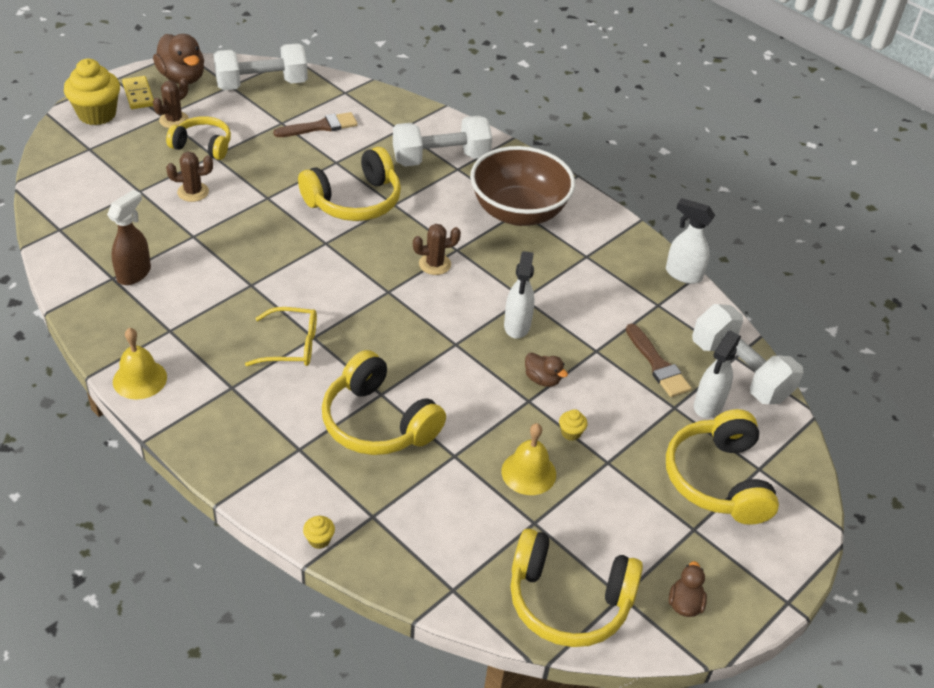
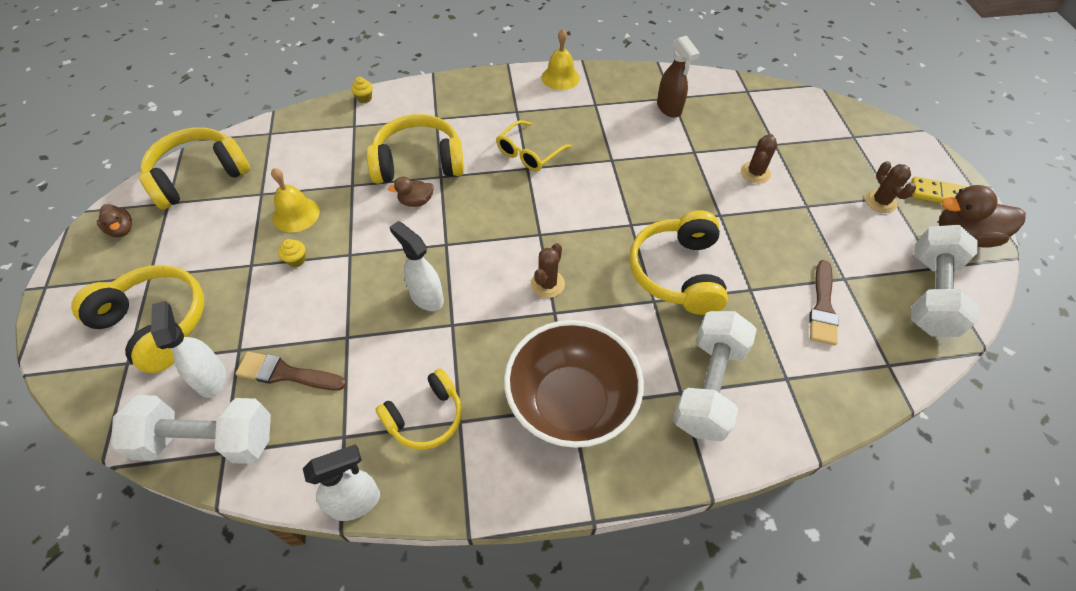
camera: 130 degrees right, 10 degrees up
(97, 114) = (910, 157): yellow cupcake -> none
(203, 146) = (826, 205): yellow headphones -> yellow headphones (425, 417)
(542, 379) = (358, 276): brown duck -> brown duck (416, 201)

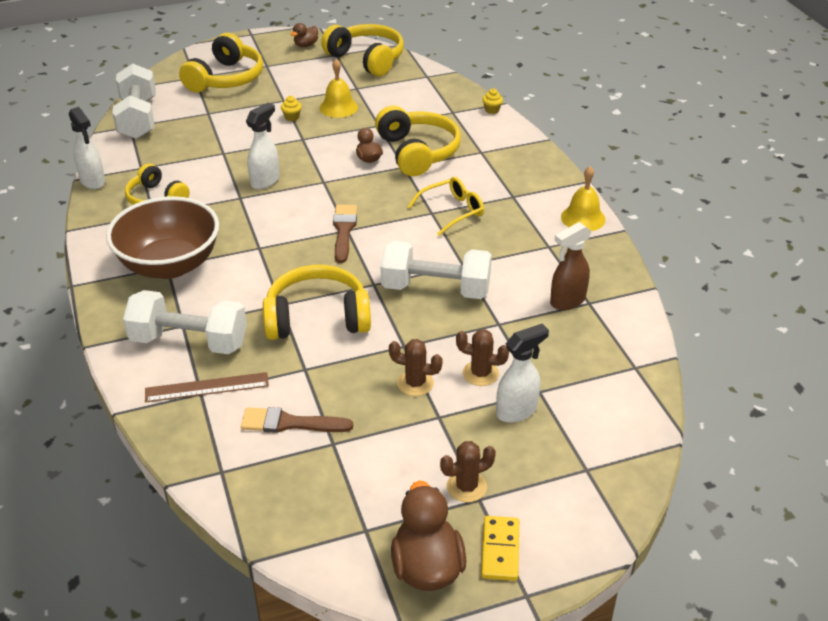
camera: 80 degrees right, 15 degrees down
(211, 378) = (185, 108): white spray bottle -> white spray bottle (517, 411)
(286, 373) = (190, 135): brown brush -> brown brush (344, 230)
(528, 153) = (452, 211): yellow glasses -> yellow glasses turned 120 degrees clockwise
(547, 284) = (289, 240): brown cactus -> brown cactus (415, 383)
(778, 372) = (207, 387): none -> brown ruler
(930, 294) = (322, 519): white dumbbell -> white dumbbell (436, 289)

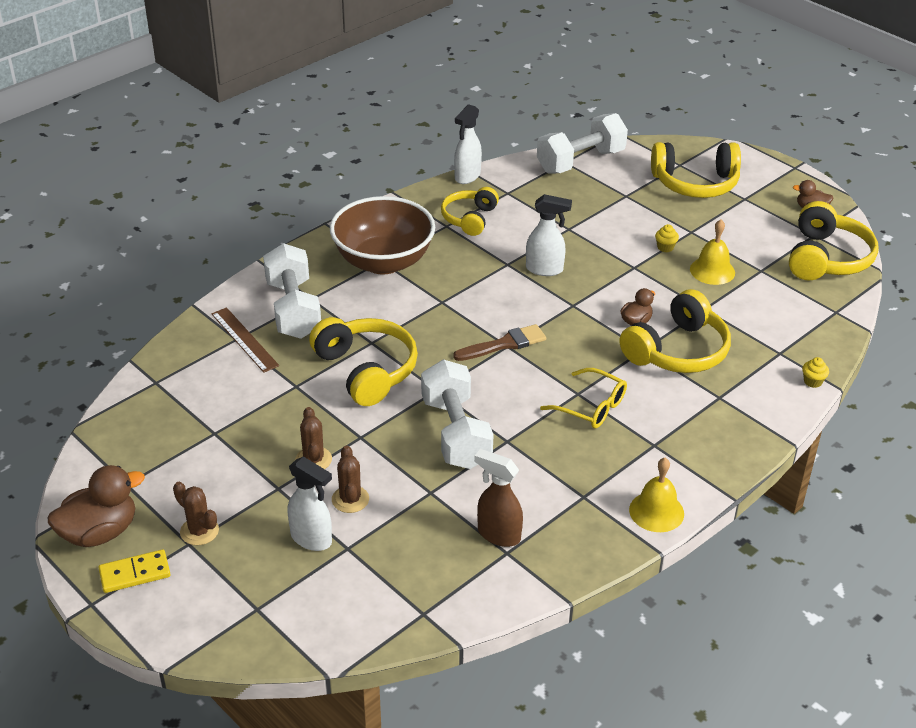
camera: 65 degrees right, 0 degrees up
(290, 423) = (226, 400): brown brush -> none

